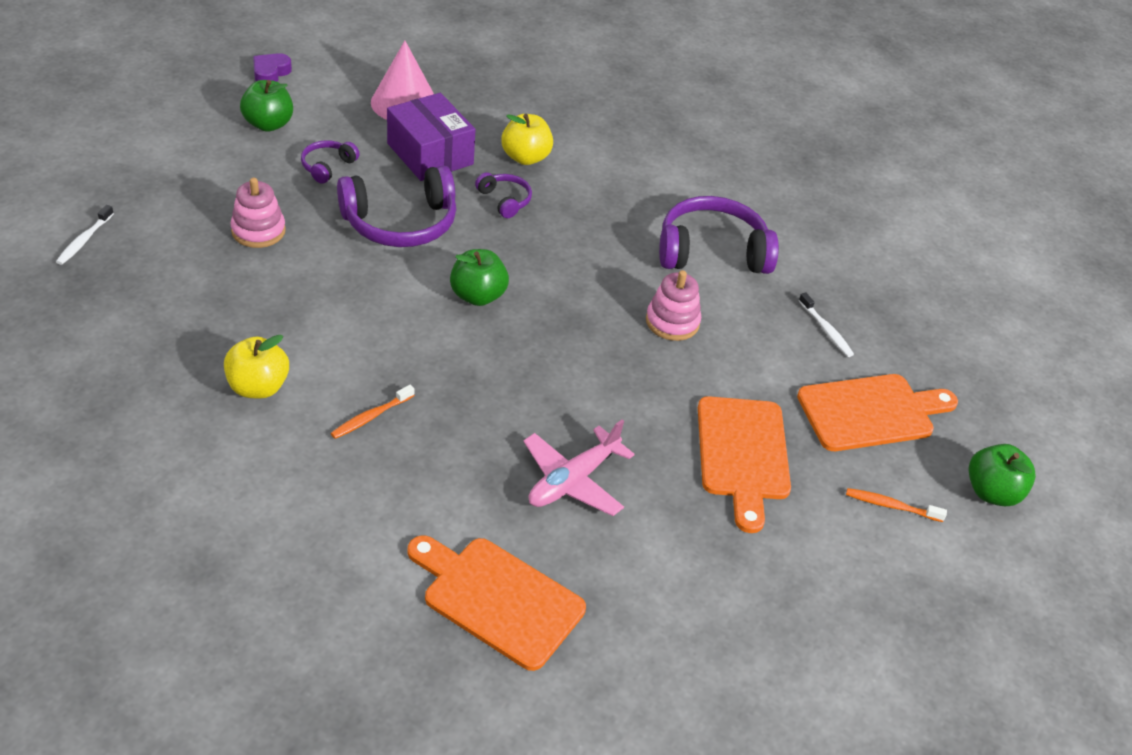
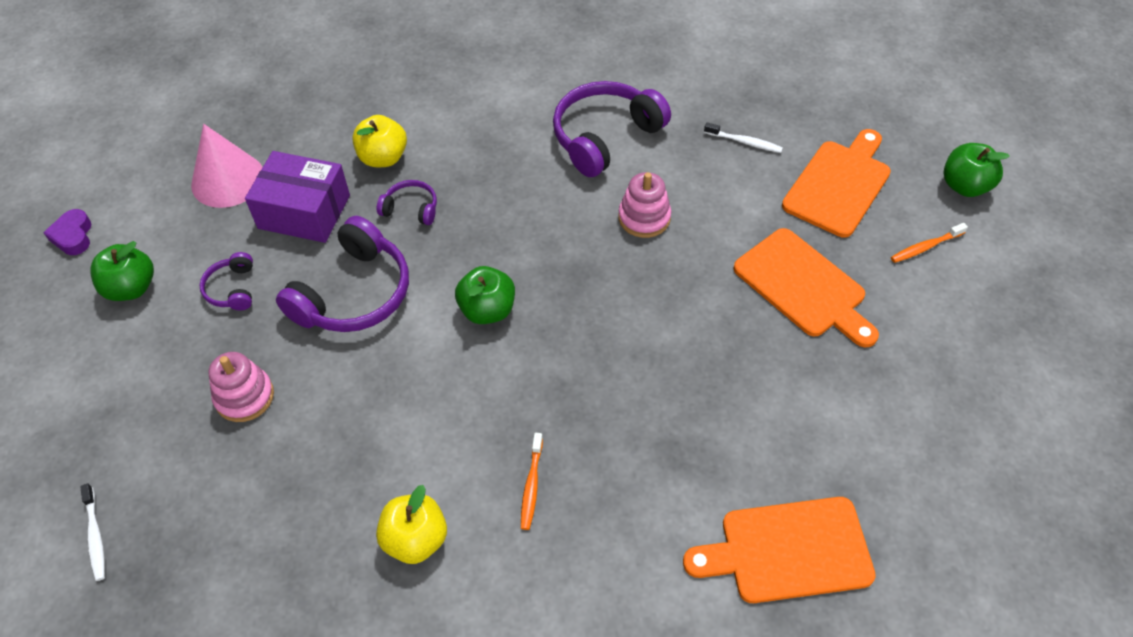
camera: 35 degrees left, 10 degrees up
(573, 480) = (726, 407): pink plane -> none

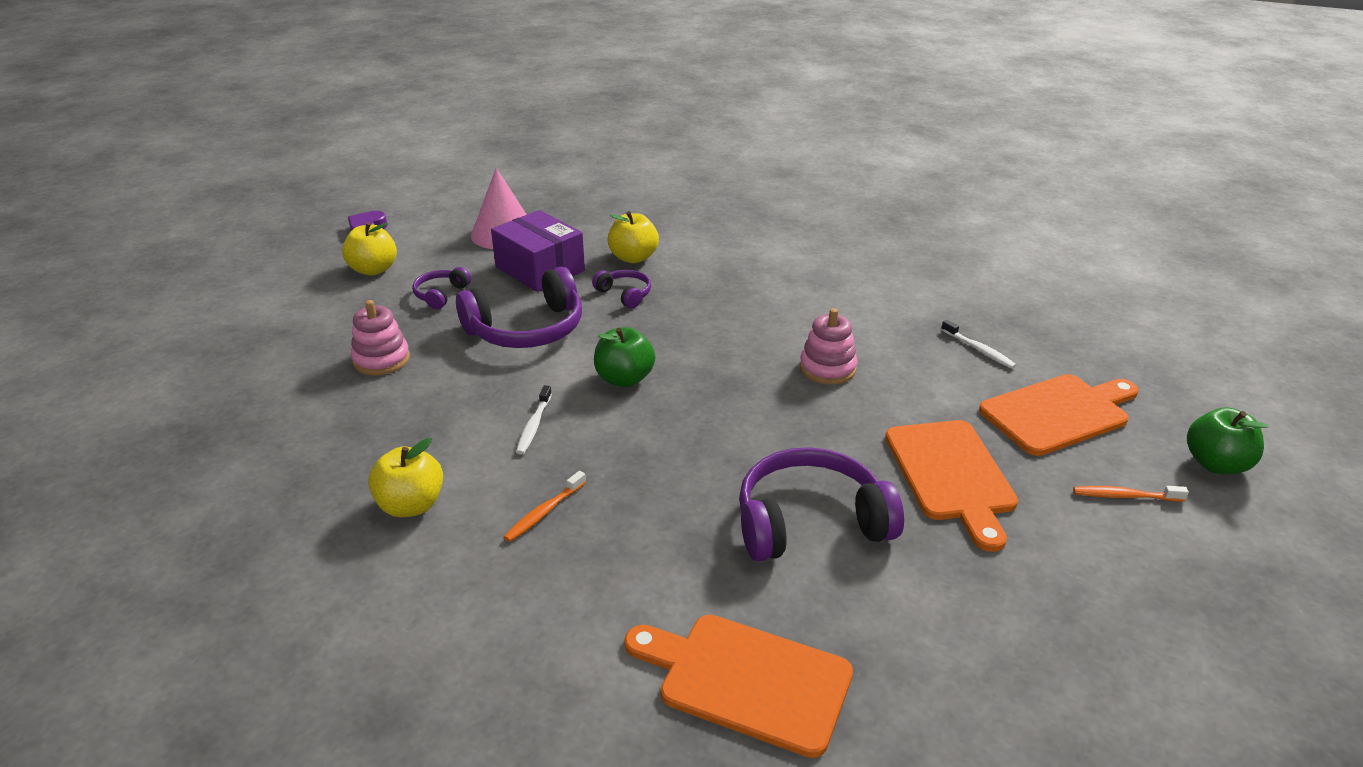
camera: 30 degrees right, 20 degrees down
(95, 536) = (194, 398): white toothbrush -> white toothbrush (534, 425)
(131, 288) = (373, 270): green apple -> yellow apple
(605, 137) = (840, 304): purple headphones -> purple headphones (810, 522)

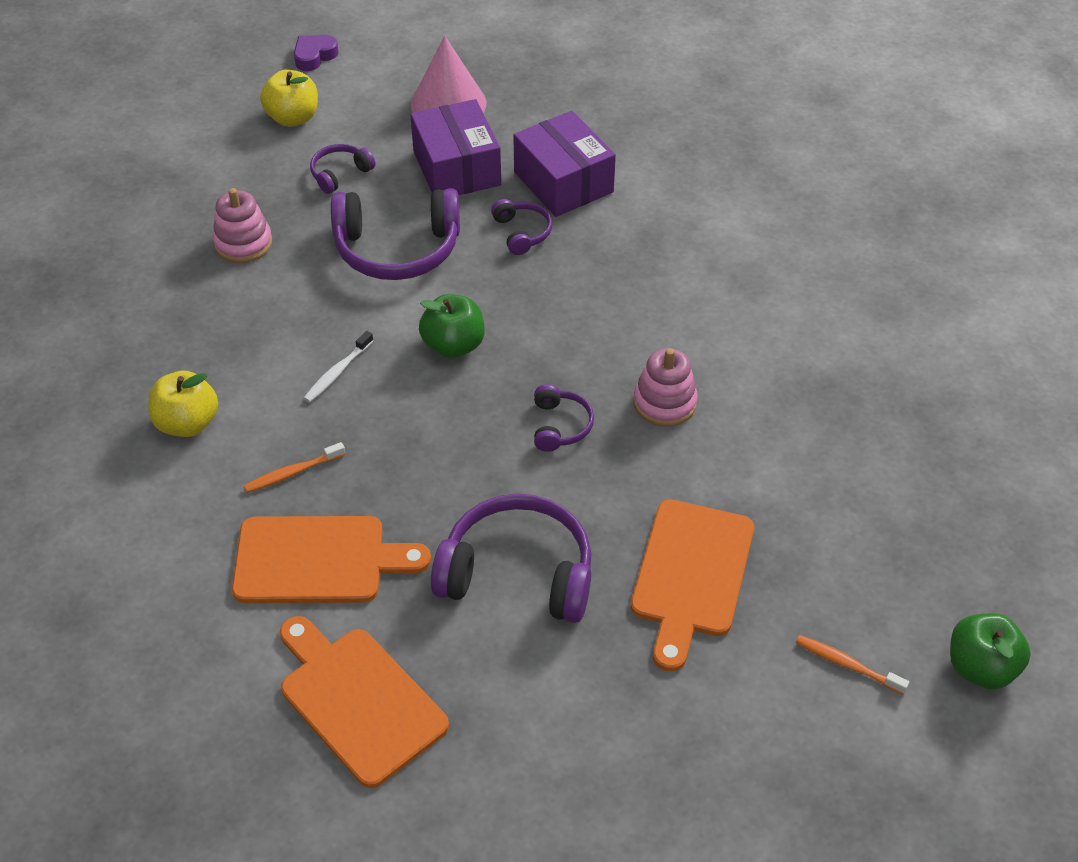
camera: 25 degrees right, 15 degrees up
(633, 257) = (563, 182): yellow apple -> purple box
(758, 407) = (560, 426): none -> purple headphones
(978, 349) = (847, 434): white toothbrush -> none
(1058, 413) = (865, 545): orange cutting board -> orange cutting board (318, 560)

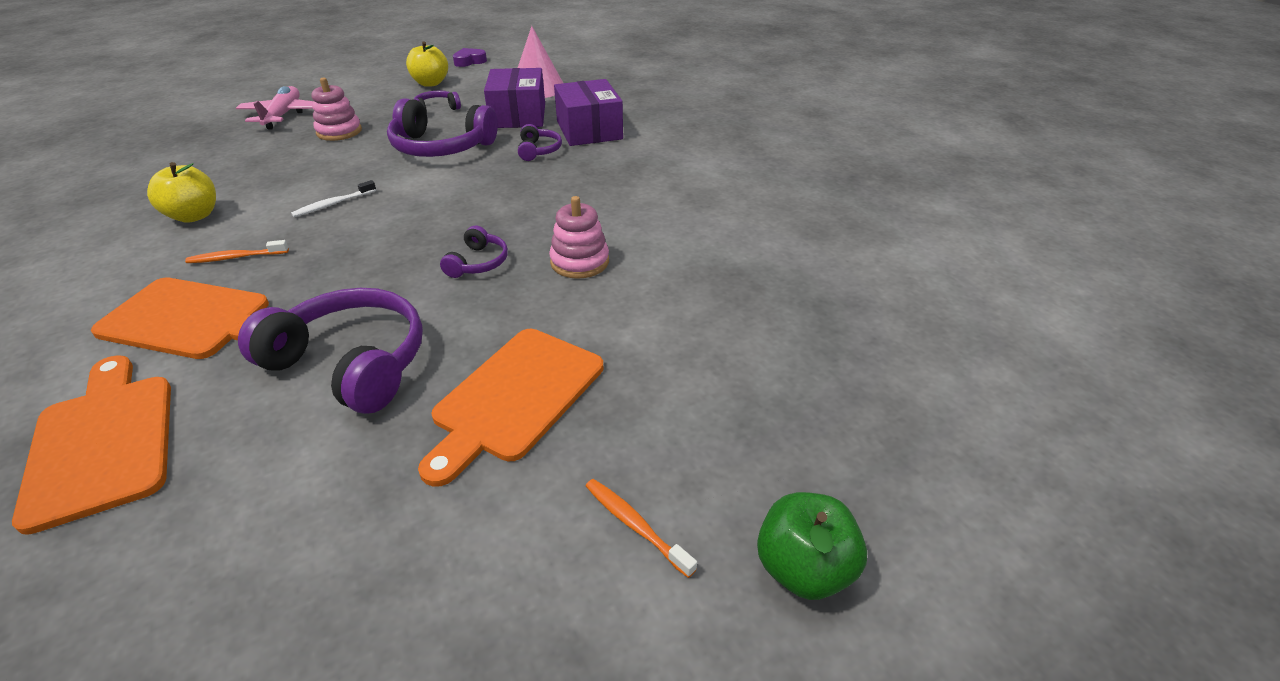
camera: 15 degrees right, 10 degrees down
(140, 224) = (283, 115): none -> pink plane
(453, 345) = (435, 202): green apple -> none

